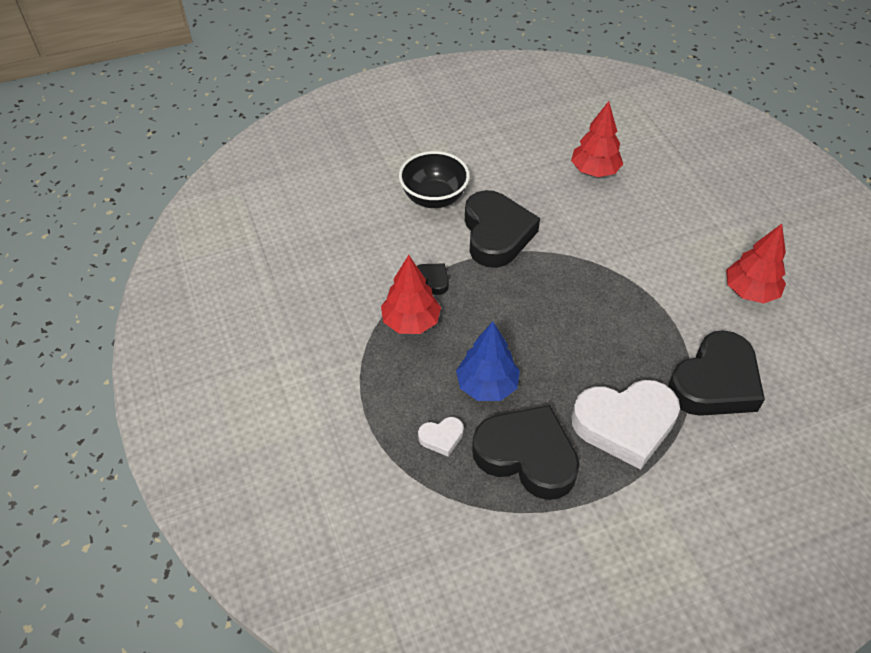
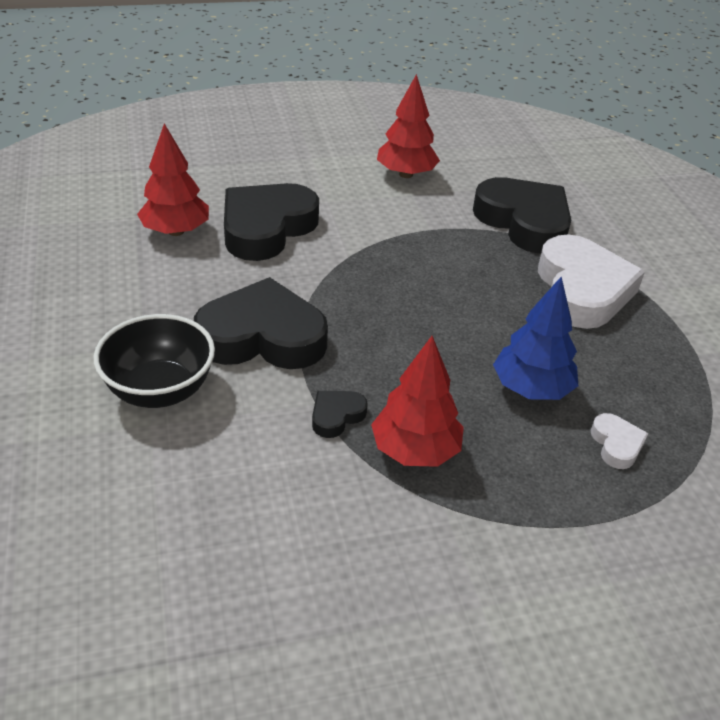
camera: 85 degrees left, 10 degrees down
(527, 456) = (633, 371): black heart -> black heart (266, 228)

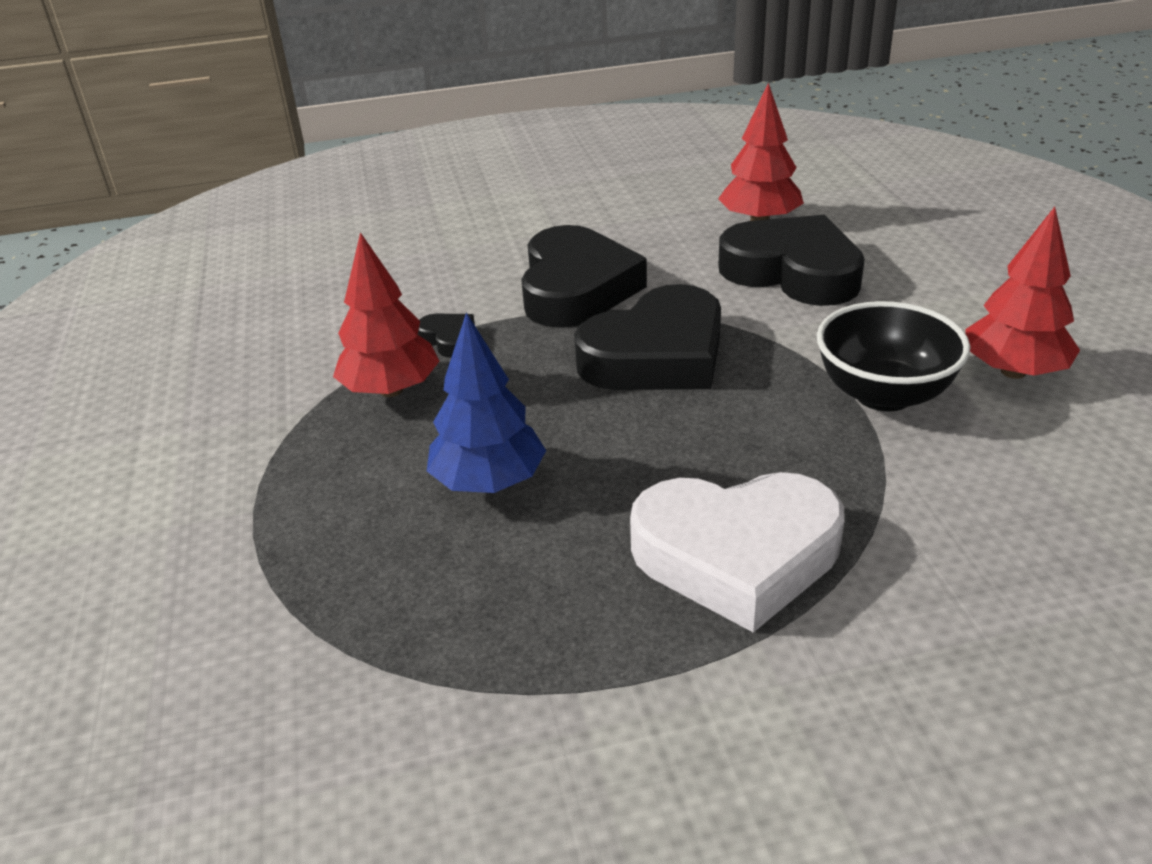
camera: 95 degrees right, 5 degrees down
(160, 390) = (491, 246): black bowl -> black bowl (883, 394)
(524, 222) = (931, 499): black heart -> black heart (656, 355)
(616, 444) = (375, 555): white heart -> none

